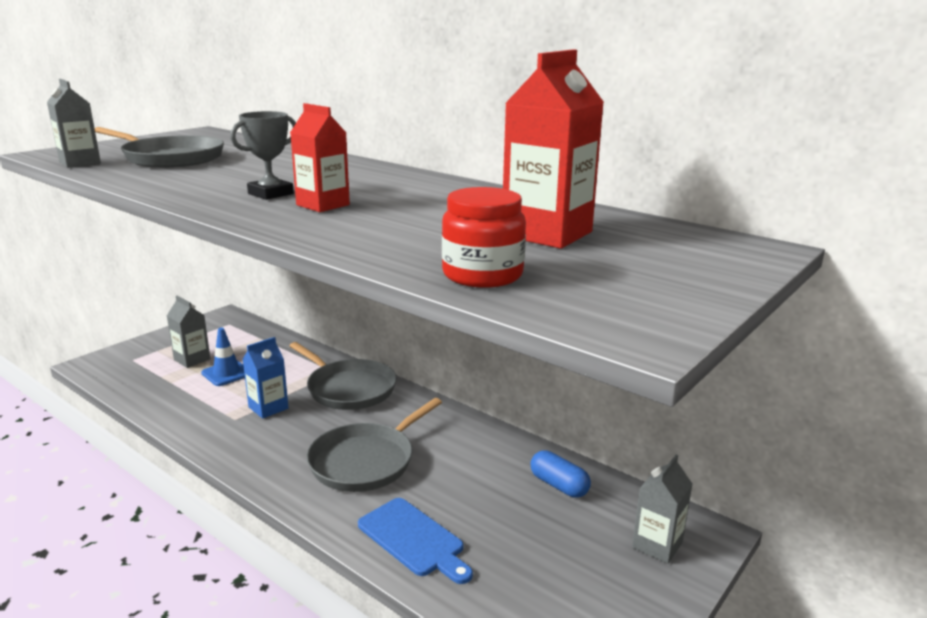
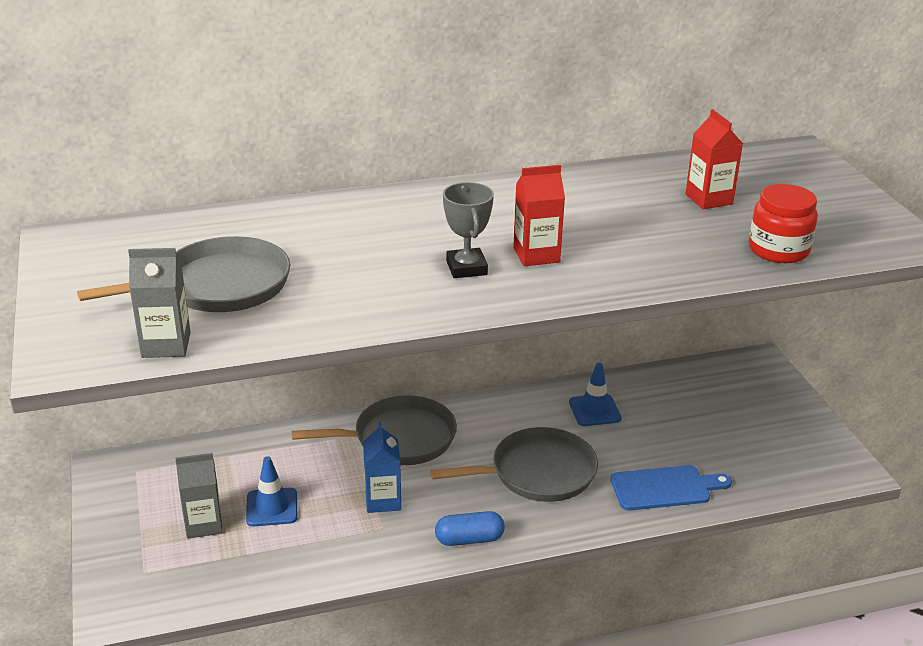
camera: 55 degrees left, 10 degrees up
(366, 461) = (537, 473): grey pan -> grey pan turned 90 degrees counterclockwise
(488, 459) = (594, 410): none -> blue traffic cone
(547, 234) = (709, 199): red carton -> red carton, size x0.63
(559, 485) = (657, 394): blue capsule -> blue capsule (469, 539)
(657, 545) = (754, 387): grey carton -> none

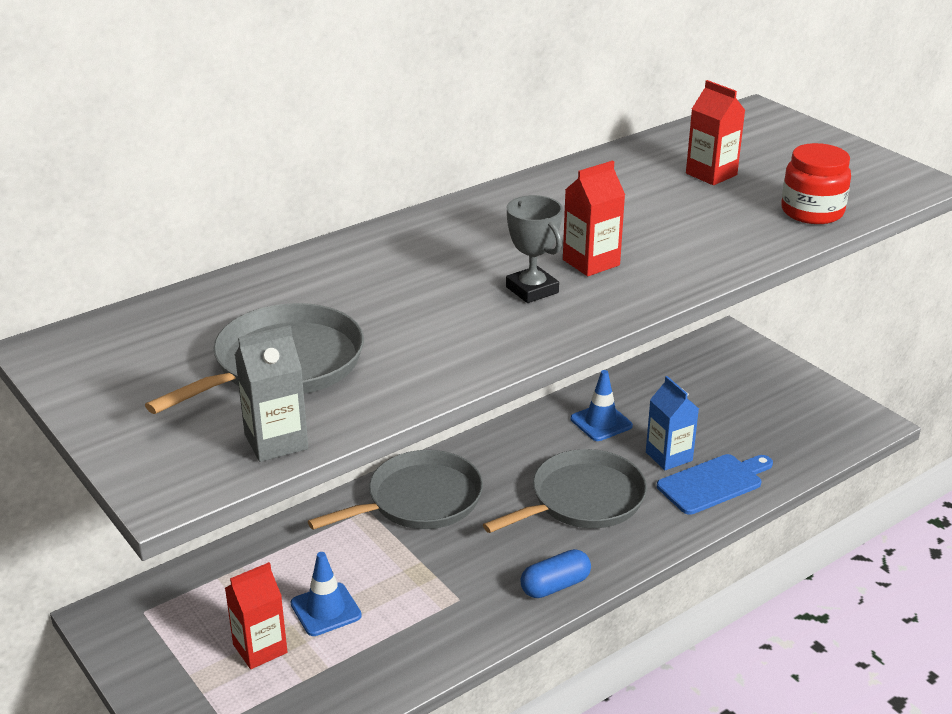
camera: 20 degrees left, 0 degrees up
(204, 524) = (260, 648): grey carton -> red carton
(383, 500) = (441, 570): blue carton -> blue carton (669, 456)

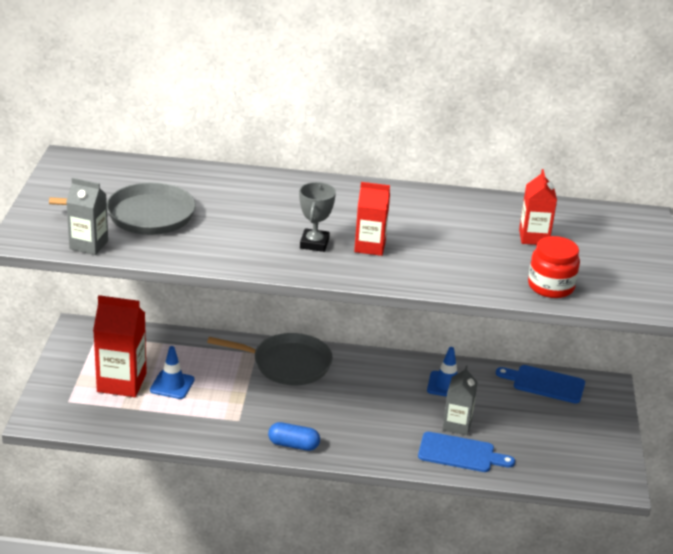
camera: 40 degrees right, 0 degrees up
(260, 648) = (121, 382): red carton -> red carton, size x1.59
(582, 500) = (372, 416): grey pan -> none
(669, 456) = (457, 425): blue carton -> grey carton
(679, 367) = (545, 384): none -> blue cutting board

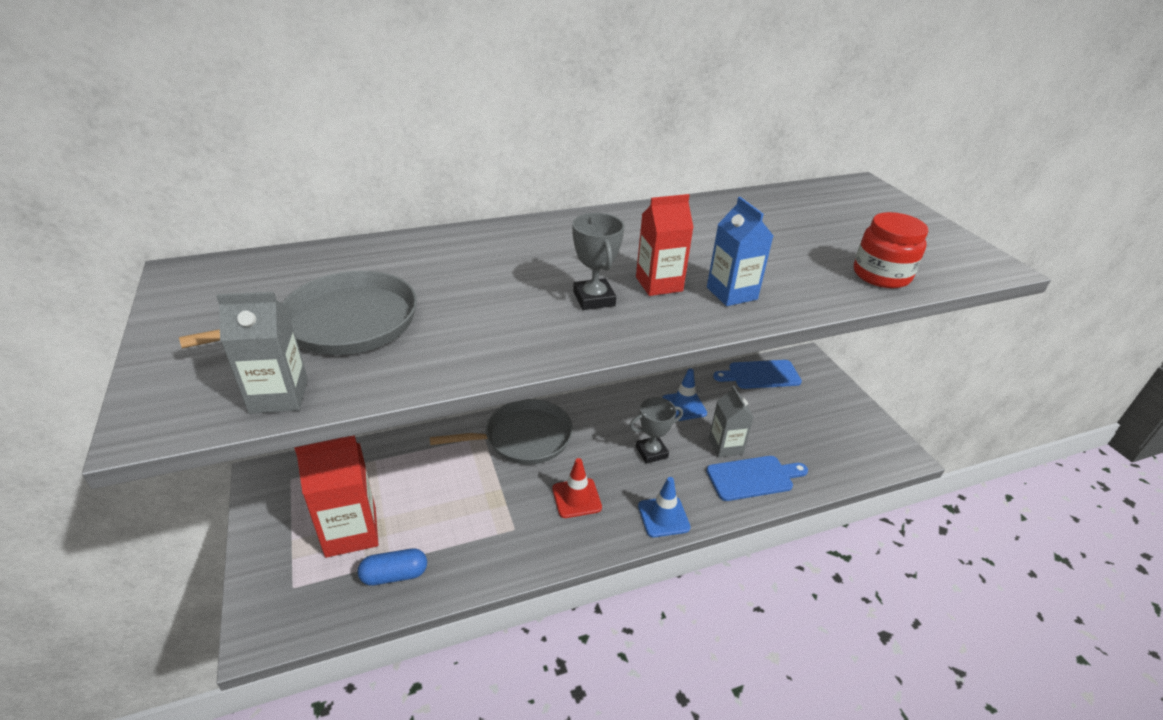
camera: 25 degrees left, 5 degrees up
(172, 385) = (413, 511): blue traffic cone -> blue traffic cone (663, 517)
(293, 445) = (592, 537): blue capsule -> blue capsule (394, 575)
(300, 417) = (576, 498): none -> red traffic cone
(387, 408) = (651, 452): none -> grey trophy
(416, 266) = (731, 293): none -> blue carton
(533, 237) = (802, 228): red carton -> none

